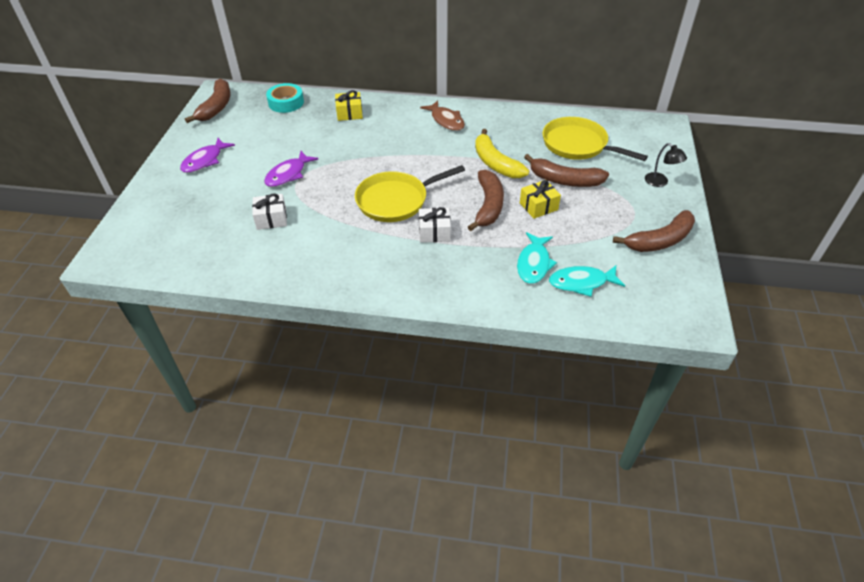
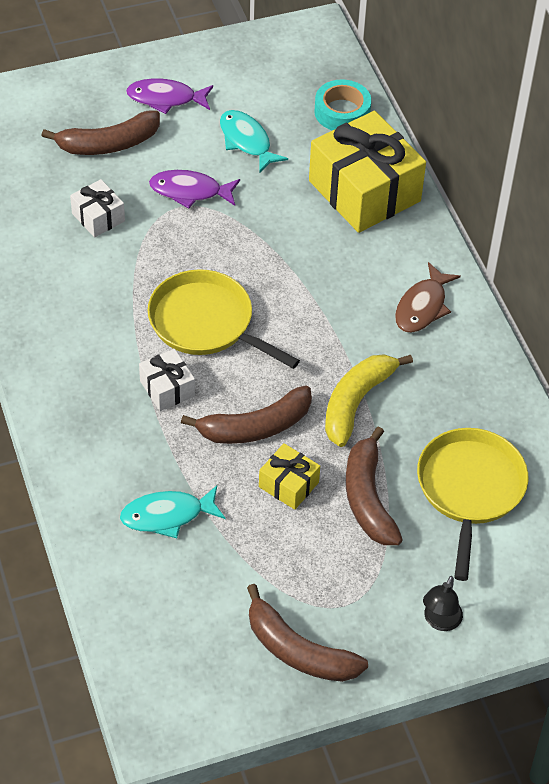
camera: 60 degrees right, 5 degrees up
(216, 107) = (282, 48): brown banana -> brown banana (108, 144)
(349, 113) = (364, 191): yellow gift -> yellow gift, size x2.14
(581, 283) = (160, 579): turquoise fish -> turquoise fish (247, 141)

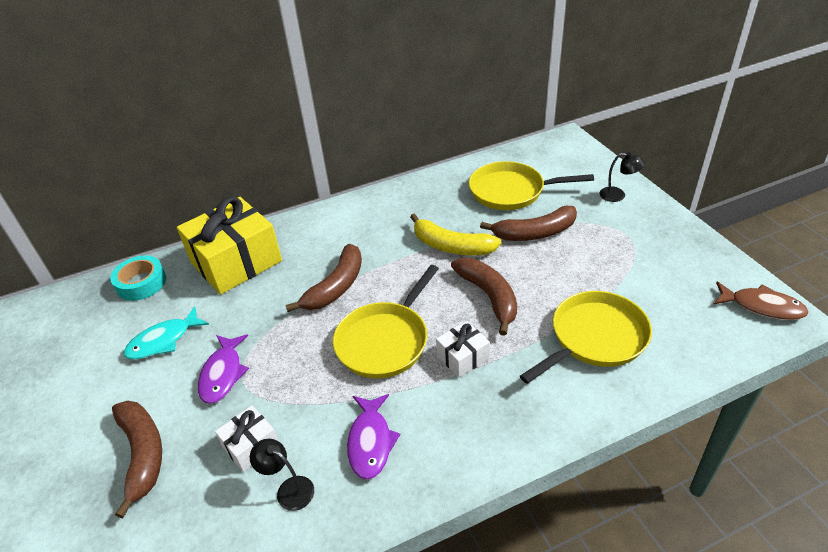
camera: 90 degrees left, 10 degrees down
(46, 245) = (289, 489): none -> black lamp
(166, 99) = (86, 412): purple fish -> purple fish (370, 442)
(167, 515) = (594, 338): turquoise fish -> yellow pan
(288, 484) = (538, 272): yellow gift -> none
(298, 650) = (676, 252): brown banana -> brown banana (336, 287)
(422, 306) = (356, 223): brown fish -> brown fish (761, 306)

